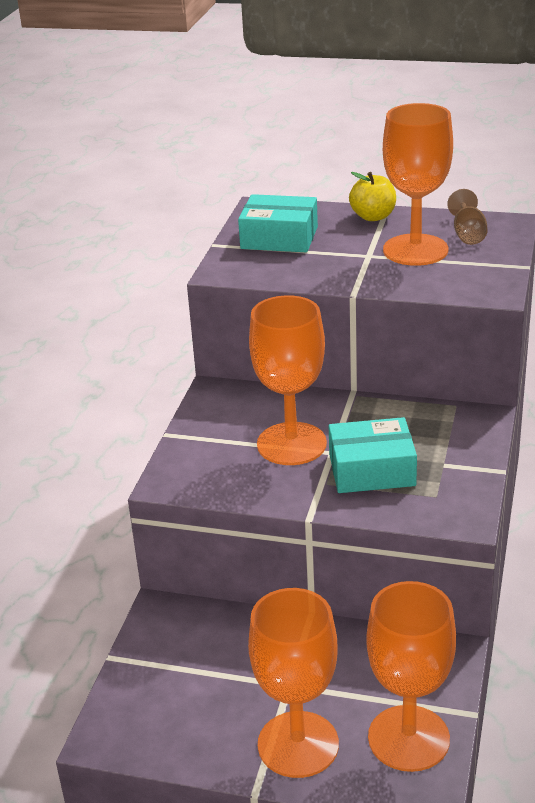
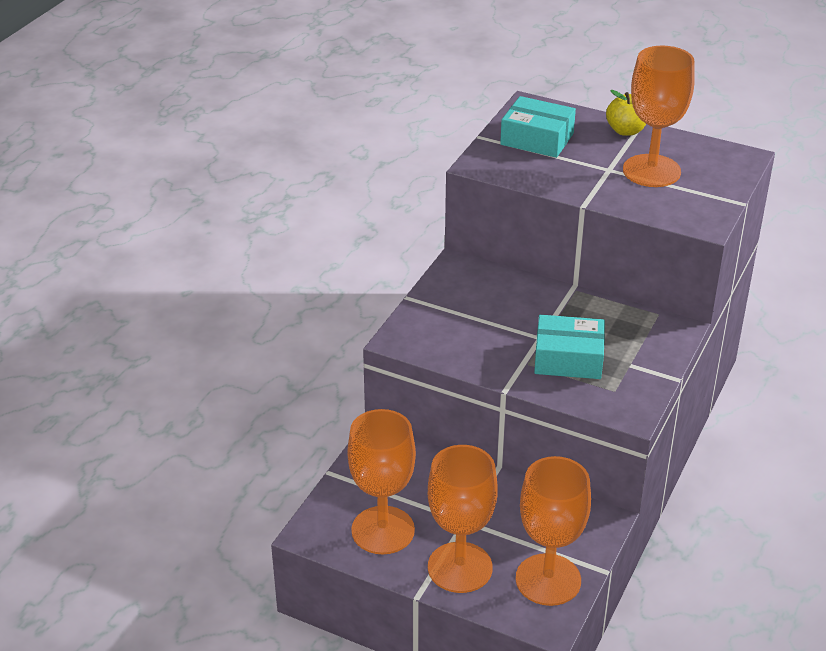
camera: 10 degrees right, 5 degrees up
(291, 444) = (508, 324): orange goblet -> orange goblet (383, 530)
(468, 234) = (703, 162): brown goblet -> none

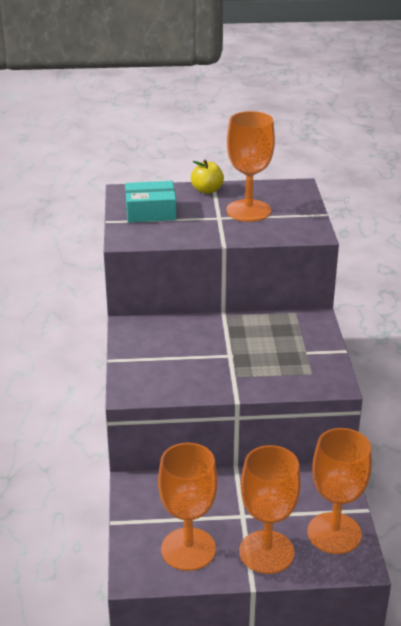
camera: 30 degrees left, 5 degrees down
(568, 358) = (262, 363): turquoise box -> none

